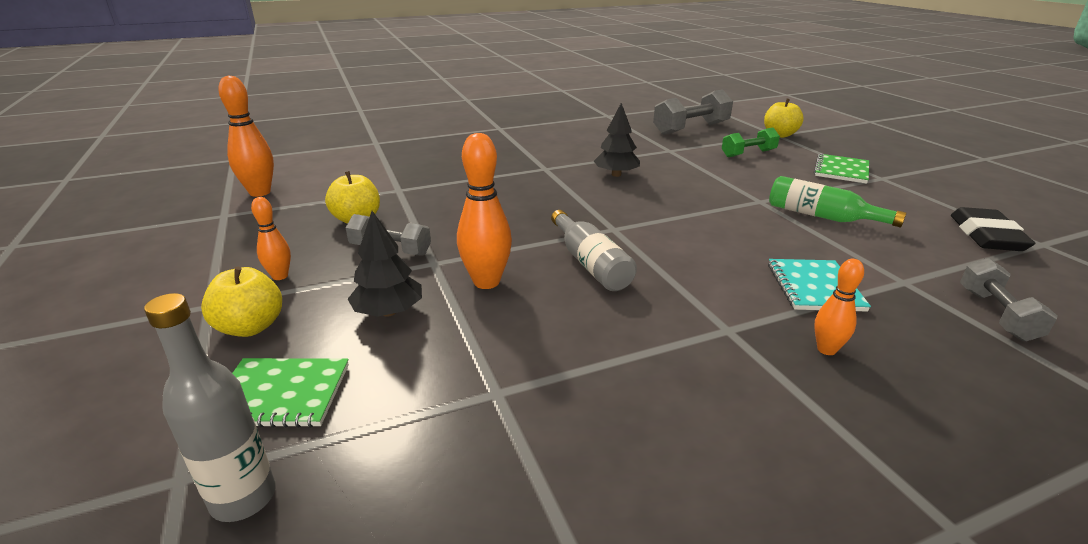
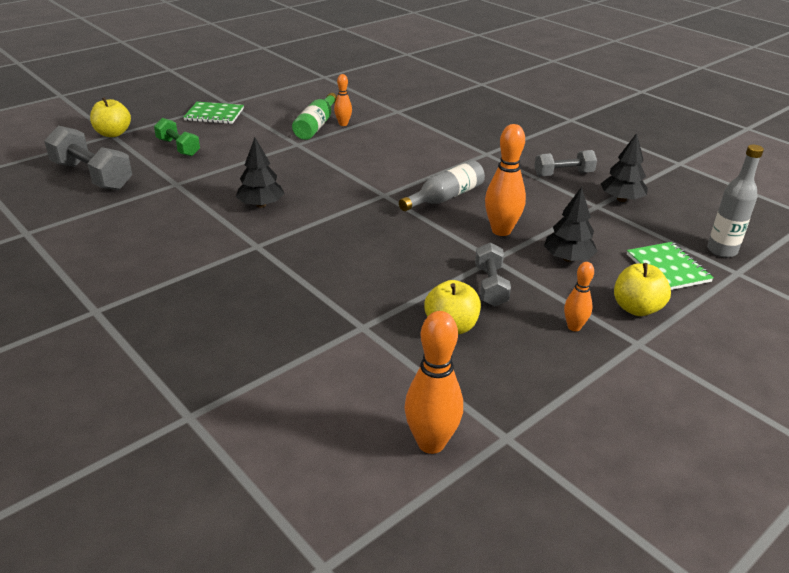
camera: 110 degrees left, 5 degrees up
(501, 437) = (621, 199): none -> black tree
(814, 287) = (422, 132): turquoise notebook -> none
(826, 349) = (483, 132): orange bowling pin -> orange bowling pin (343, 124)
(986, 235) = (320, 87): black eraser -> none
(996, 314) = (417, 96): grey dumbbell -> grey dumbbell (563, 174)

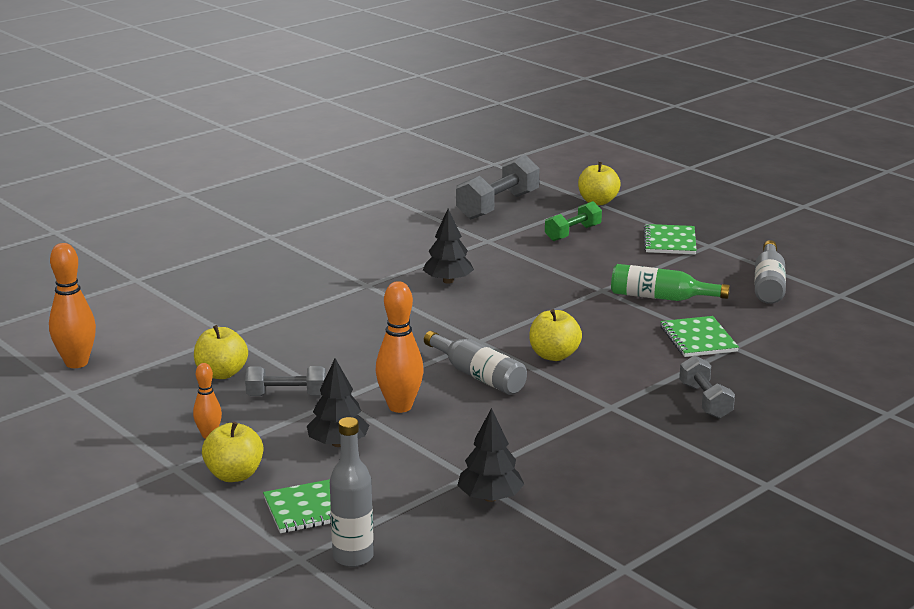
camera: 90 degrees right, 10 degrees down
(302, 92) = (768, 284): none -> grey bottle
(343, 124) = (673, 313): orange bowling pin -> none
(385, 120) = (698, 339): none -> green notebook
(410, 167) = (554, 355): none -> yellow apple
(563, 174) = (559, 460): grey dumbbell -> grey dumbbell (705, 401)

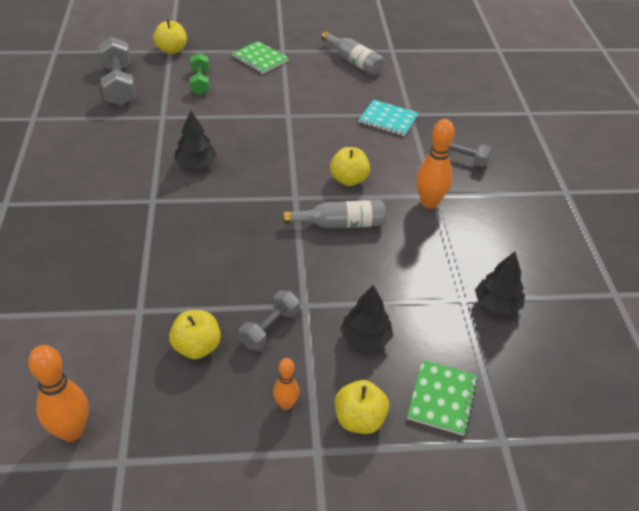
camera: 55 degrees left, 20 degrees up
(353, 557) = (521, 411): grey bottle -> none
(400, 407) = (344, 281): orange bowling pin -> orange bowling pin (429, 203)
(660, 297) = (324, 102): green bottle -> none
(698, 339) = (388, 119): green notebook -> turquoise notebook

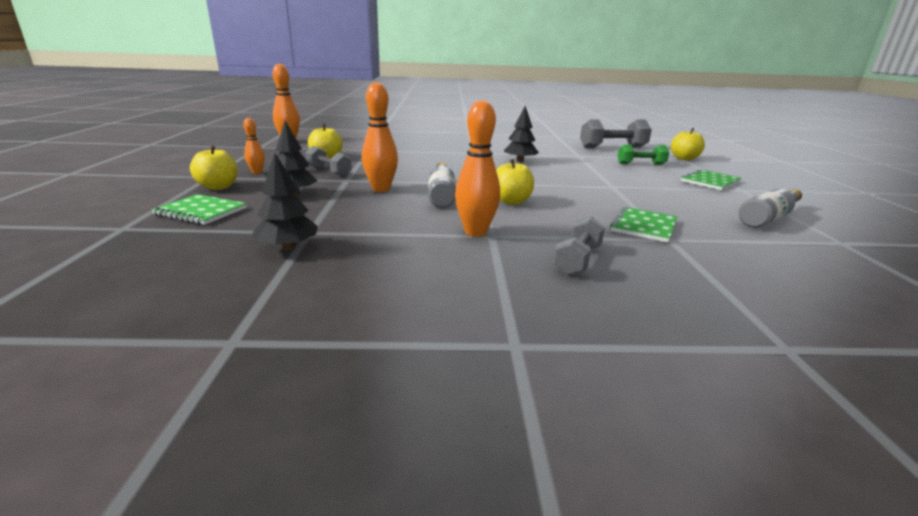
camera: 95 degrees right, 20 degrees down
(332, 270) = (381, 189): none -> orange bowling pin
(388, 119) = (643, 226): turquoise notebook -> green notebook

